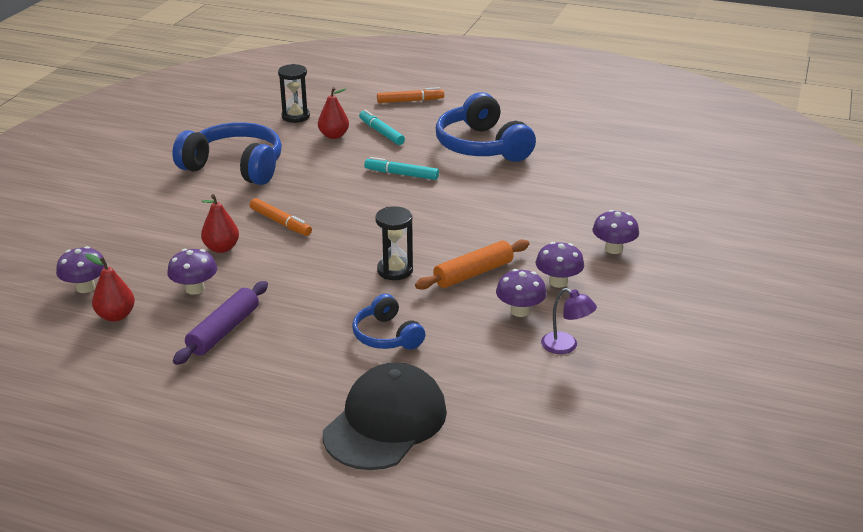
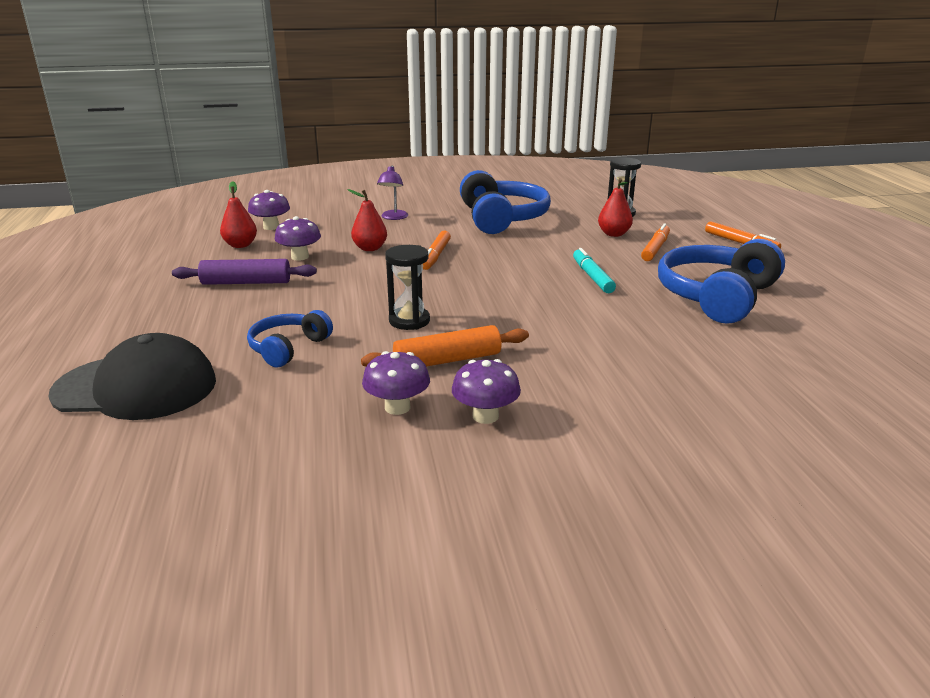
camera: 60 degrees right, 5 degrees down
(381, 132) = (655, 248): turquoise marker -> orange marker
(473, 273) = (447, 360): orange rolling pin -> orange rolling pin turned 45 degrees counterclockwise
(566, 346) = (345, 458): purple lamp -> purple lamp (393, 217)
(613, 249) = (611, 436): purple mushroom -> none

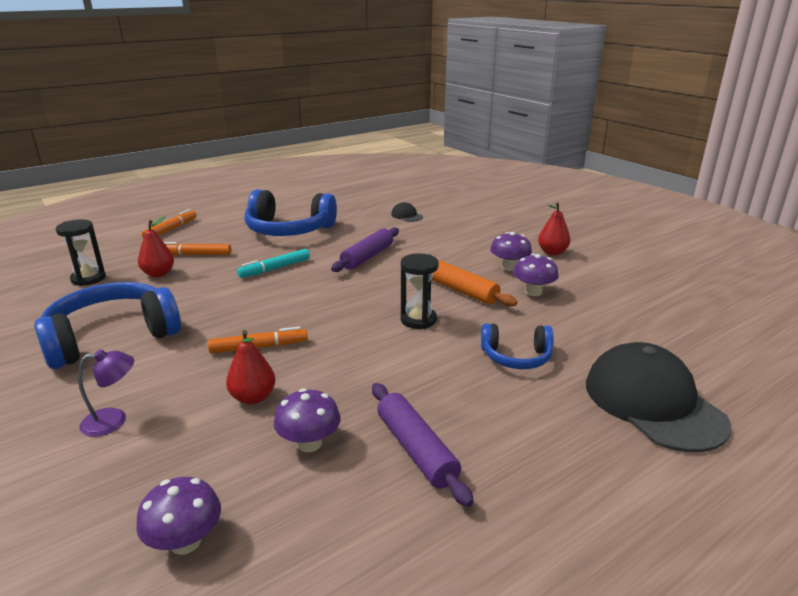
camera: 115 degrees left, 0 degrees up
(240, 245) = (290, 532): red pear -> red pear (552, 252)
(593, 327) = (367, 257): none -> purple rolling pin
(758, 390) = (406, 216): none -> black cap

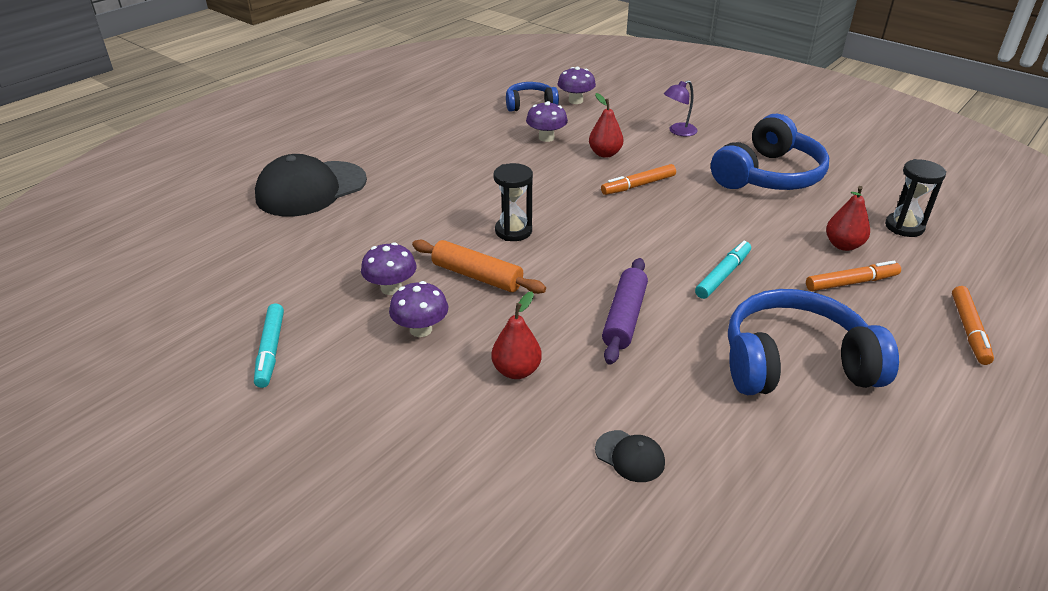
camera: 165 degrees right, 10 degrees up
(416, 449) = (479, 143): purple rolling pin -> none
(516, 357) = (414, 208): blue headphones -> blue headphones (530, 104)
(552, 252) = (351, 378): red pear -> red pear (516, 371)
(613, 269) = (270, 350): none -> turquoise marker
(653, 402) = (311, 189): black cap -> black cap turned 90 degrees clockwise

